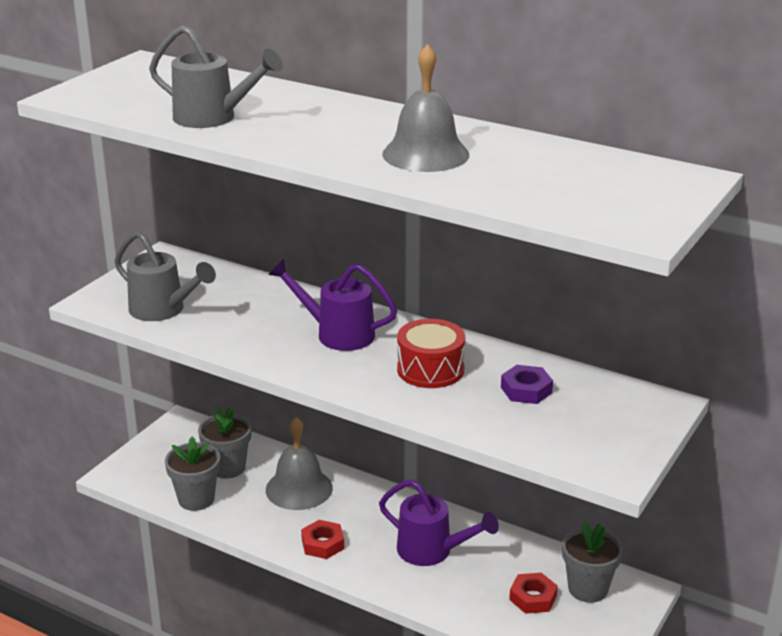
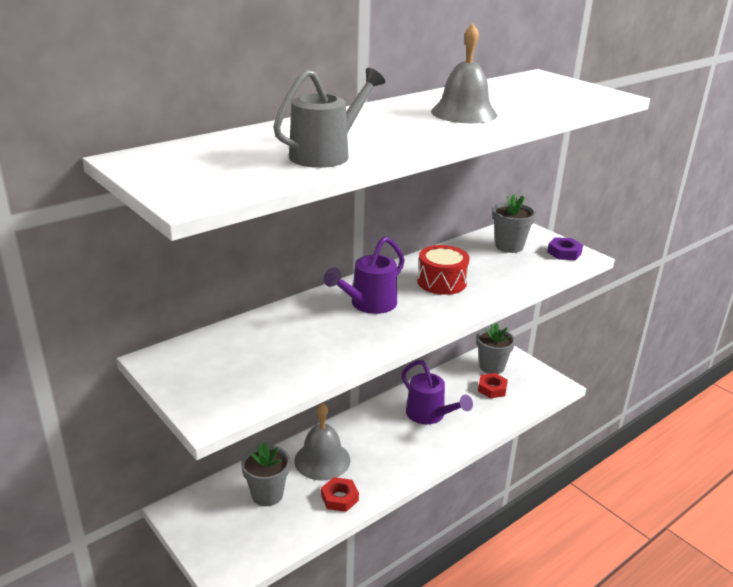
camera: 70 degrees left, 0 degrees up
(163, 310) = (264, 377): grey watering can -> none
(196, 499) = (299, 524): grey flower pot -> grey flower pot (509, 246)
(323, 544) = (396, 464): red nut -> red nut (339, 498)
(432, 551) = (429, 415): purple watering can -> purple watering can turned 90 degrees clockwise
(526, 390) = (484, 258): purple nut -> purple nut (564, 253)

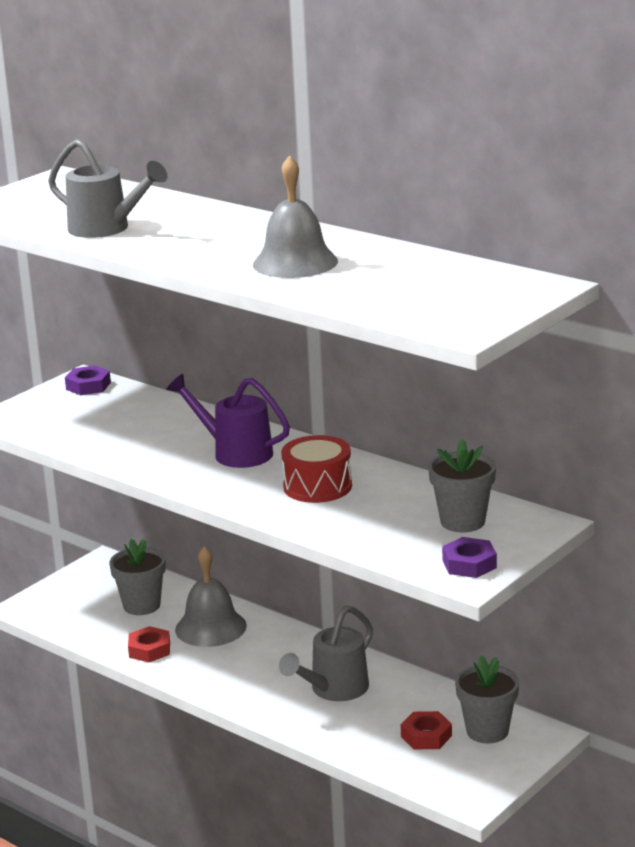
camera: 80 degrees right, 5 degrees down
(176, 358) = (88, 386): none -> purple nut
(429, 415) = (333, 690): purple watering can -> grey watering can

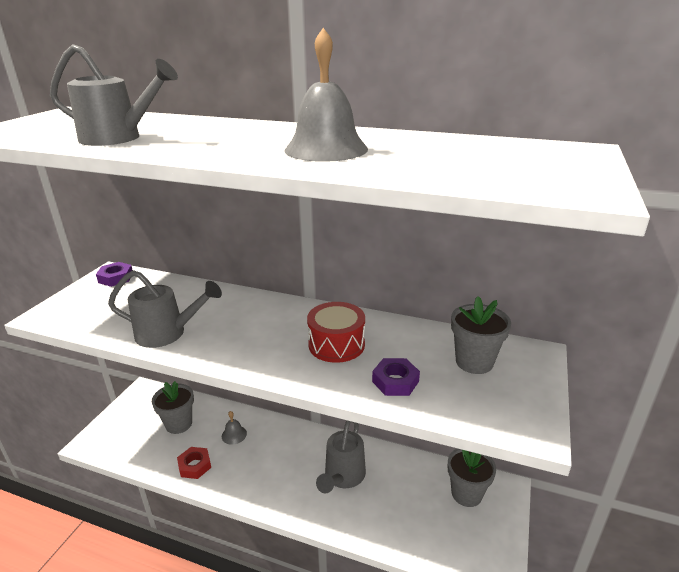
camera: 20 degrees left, 5 degrees up
(133, 453) = (168, 333): none -> grey watering can
(210, 627) = (234, 435): grey bell -> grey bell, size x0.50
(235, 452) = (253, 321): purple watering can -> none
(426, 736) = (428, 509): red nut -> none
(469, 564) = (518, 409): purple nut -> purple nut (395, 381)

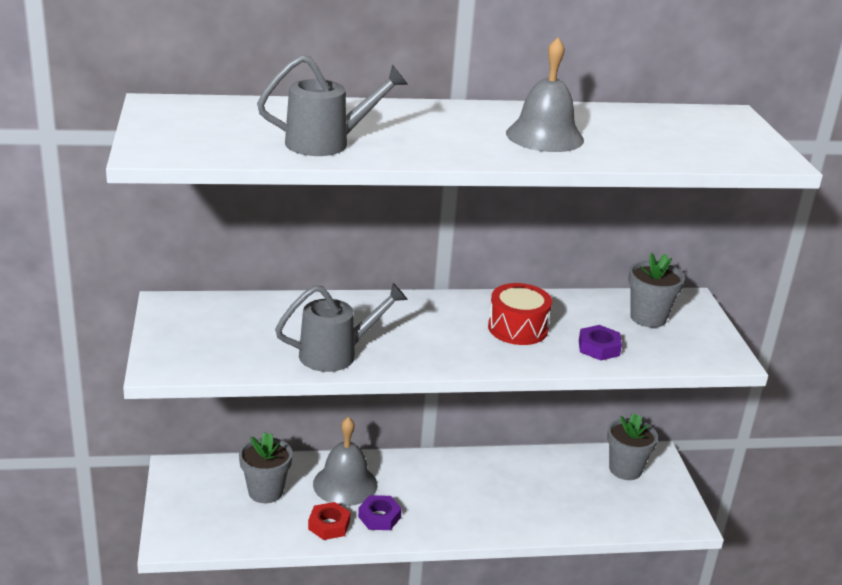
camera: 30 degrees left, 0 degrees up
(116, 278) = (185, 309): purple nut -> purple nut (379, 517)
(234, 435) = (345, 484): grey bell -> grey bell, size x2.00
(342, 477) = (499, 489): grey watering can -> none

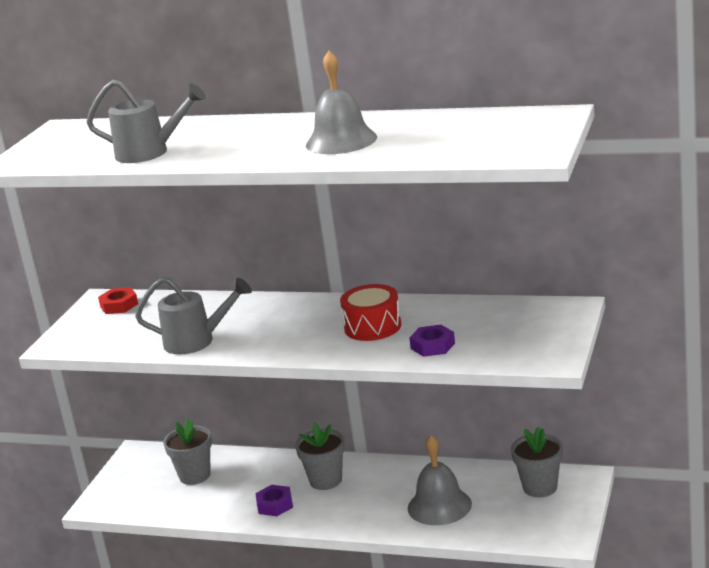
camera: 30 degrees right, 5 degrees down
(329, 525) = (228, 507): red nut -> red nut (119, 305)
(345, 484) = (265, 476): grey bell -> grey bell (439, 506)
(648, 318) = (509, 322): grey flower pot -> grey flower pot (326, 480)

